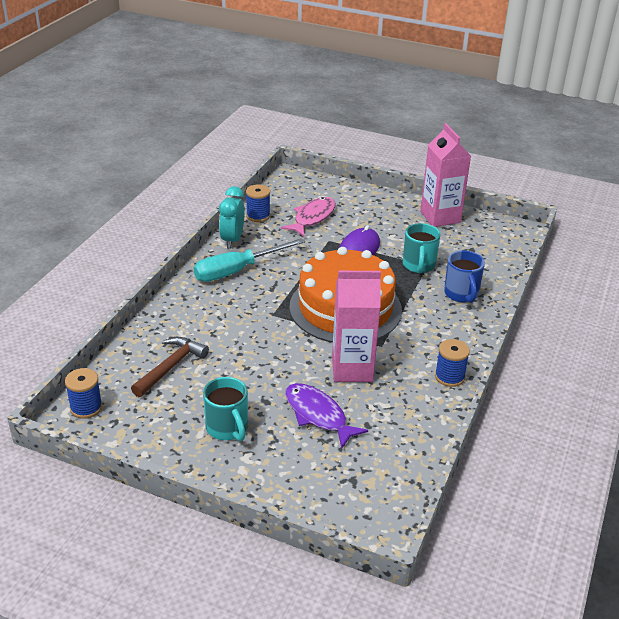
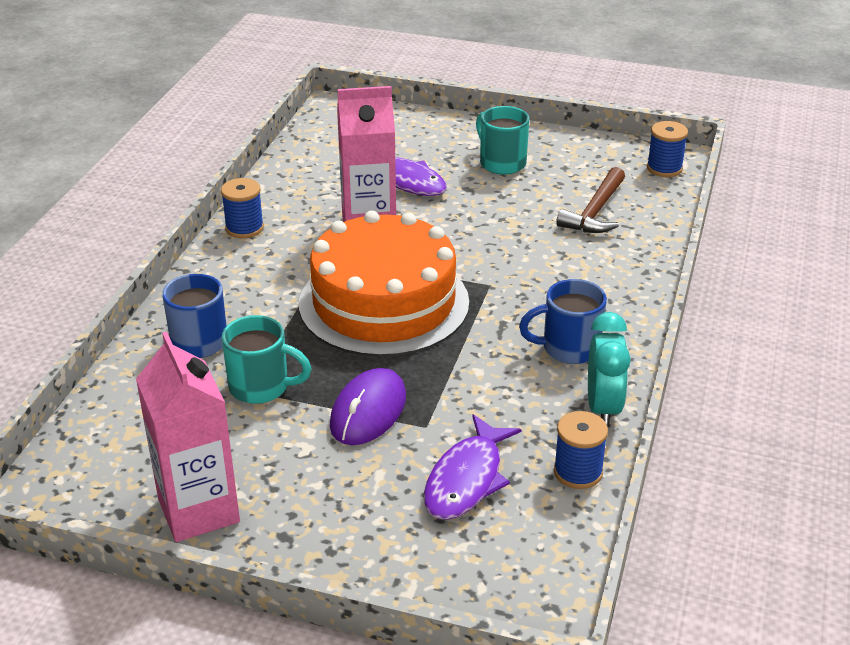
camera: 175 degrees right, 0 degrees up
(237, 270) = (568, 348): turquoise screwdriver -> blue mug
(312, 218) = (467, 479): pink fish -> purple fish
(419, 265) = (261, 387): turquoise mug -> turquoise mug turned 105 degrees clockwise

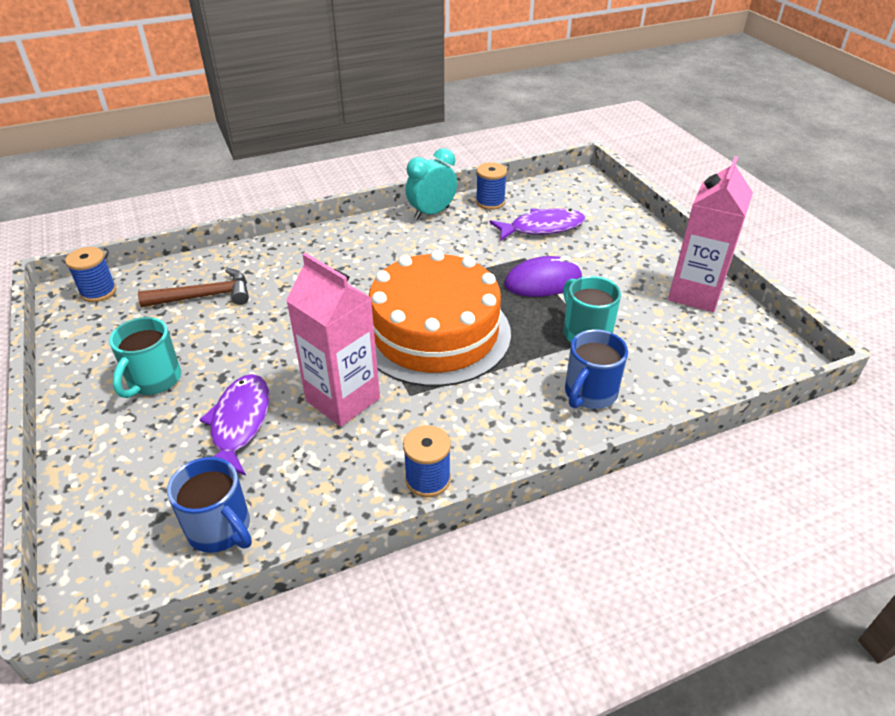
camera: 130 degrees left, 5 degrees up
(568, 348) = (392, 242): blue mug -> blue mug (220, 529)

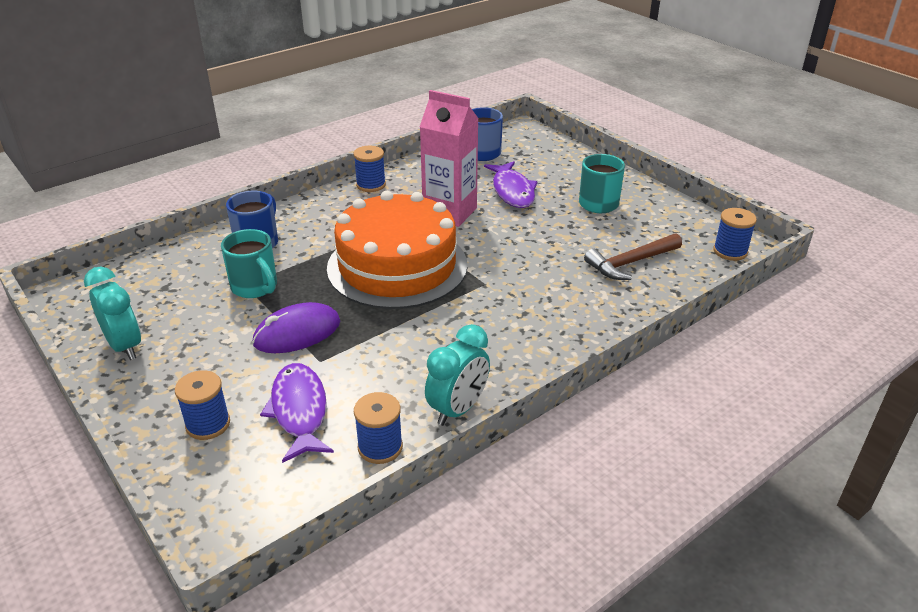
camera: 165 degrees right, 5 degrees down
(542, 228) = (299, 411): purple fish -> purple fish turned 105 degrees clockwise
(606, 230) = (208, 424): none -> blue spool
(695, 294) = (125, 346): pink carton -> turquoise clock

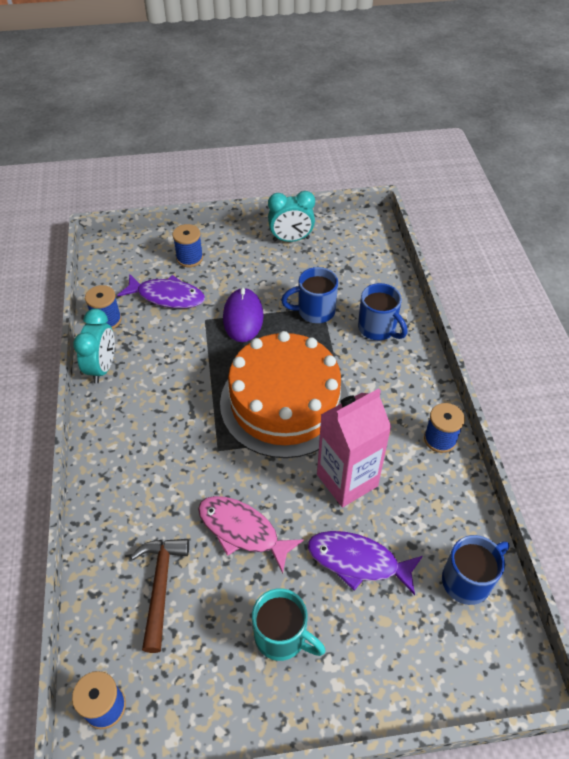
camera: 120 degrees right, 15 degrees up
(255, 287) = (314, 311): turquoise mug -> blue mug
(458, 409) = (102, 367): turquoise clock -> turquoise clock turned 150 degrees counterclockwise
(544, 243) = (242, 531): none -> pink fish

